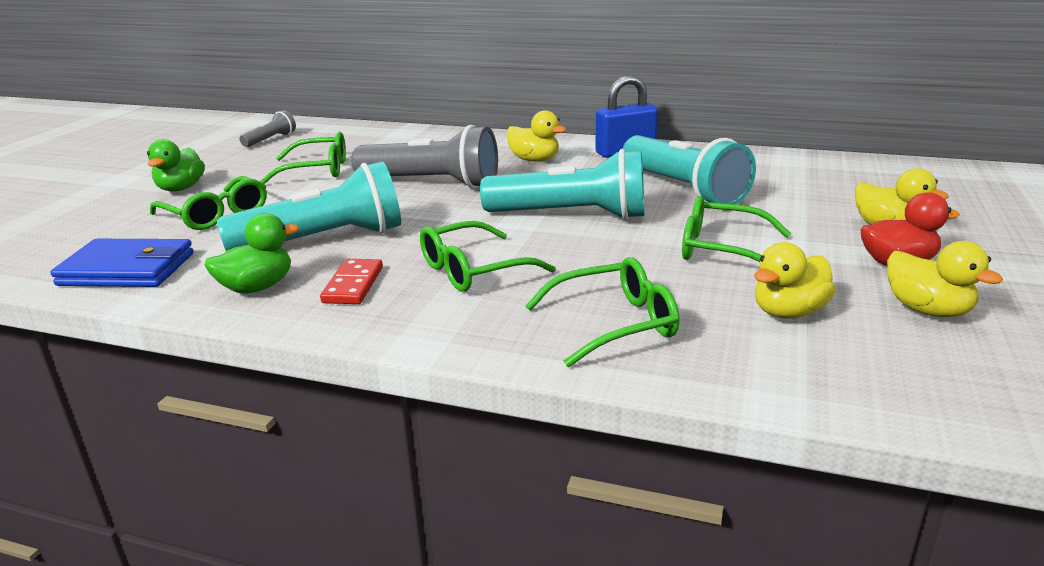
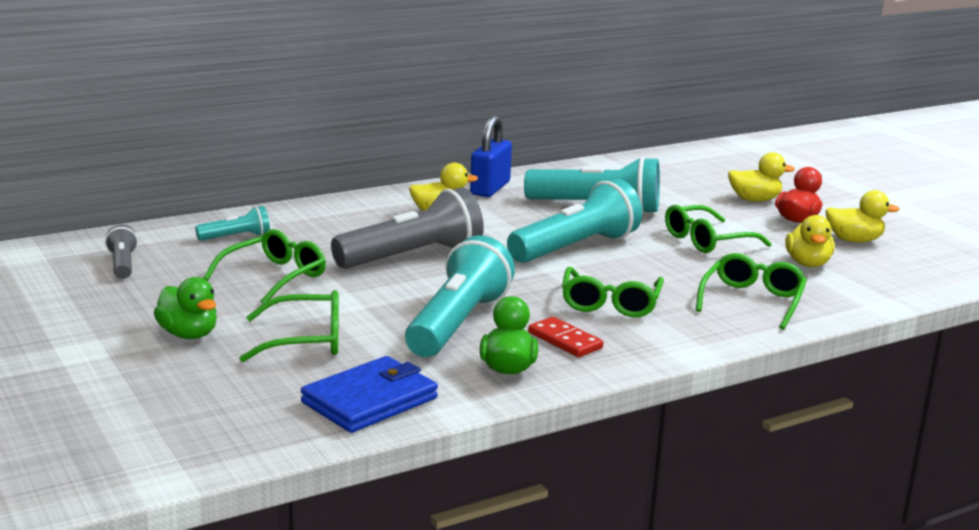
camera: 50 degrees left, 5 degrees down
(367, 140) = (236, 237): none -> turquoise flashlight

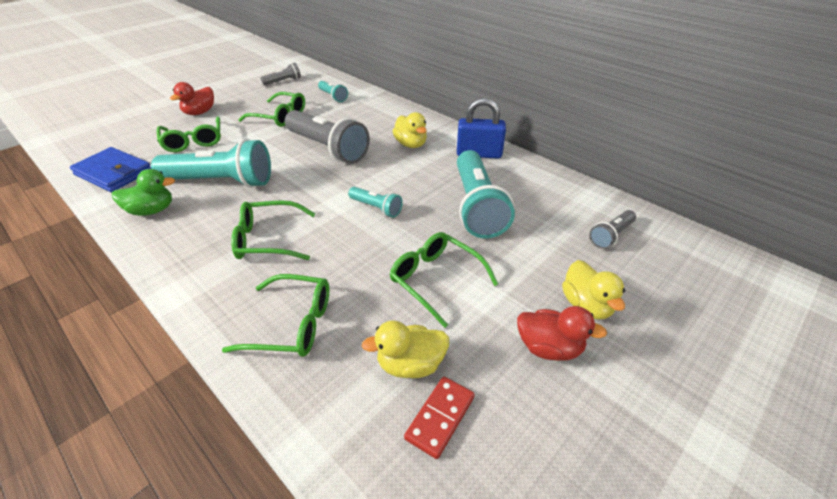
camera: 75 degrees right, 20 degrees up
(188, 334) = (200, 112): green duck -> red duck
(565, 340) = (196, 227): red domino -> red domino (440, 417)
(575, 248) = (376, 208): turquoise flashlight -> turquoise flashlight, size x0.48
(669, 173) = (611, 236): none -> grey flashlight
(854, 240) = (514, 410): yellow duck -> none

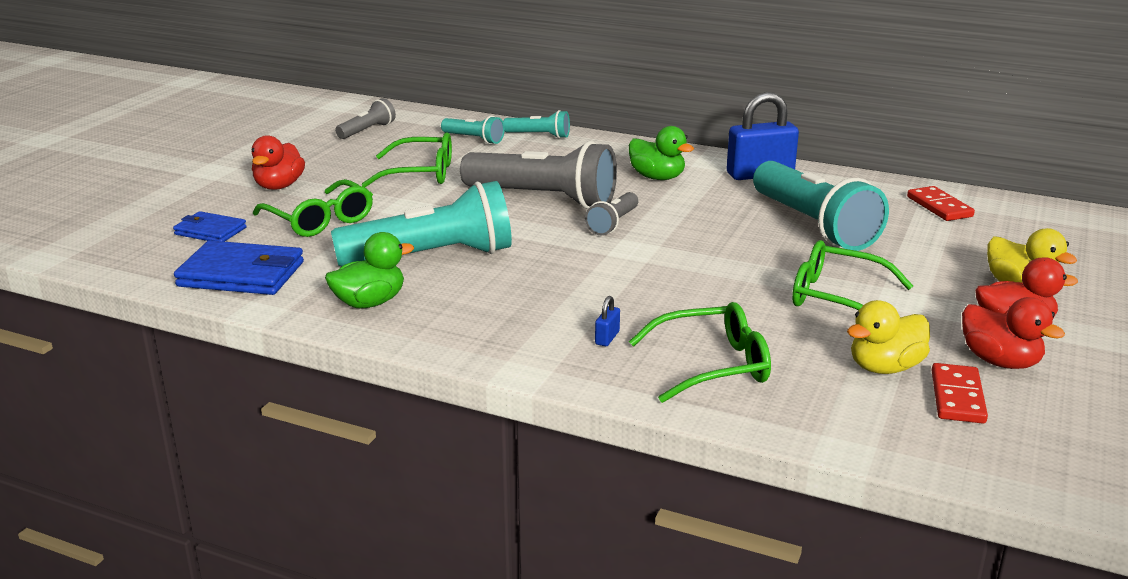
camera: 20 degrees left, 15 degrees down
(133, 138) = (210, 231): none -> blue wallet
(251, 277) = (607, 338): none -> blue padlock
(268, 239) = (582, 301): green glasses -> none
(376, 208) = (688, 248): turquoise flashlight -> turquoise flashlight (539, 136)
(411, 144) = (657, 177): yellow duck -> green duck
(507, 386) = (1000, 361): none -> red duck
(583, 208) = (939, 207): none -> red domino
(611, 236) = (993, 226): grey flashlight -> grey flashlight (613, 224)

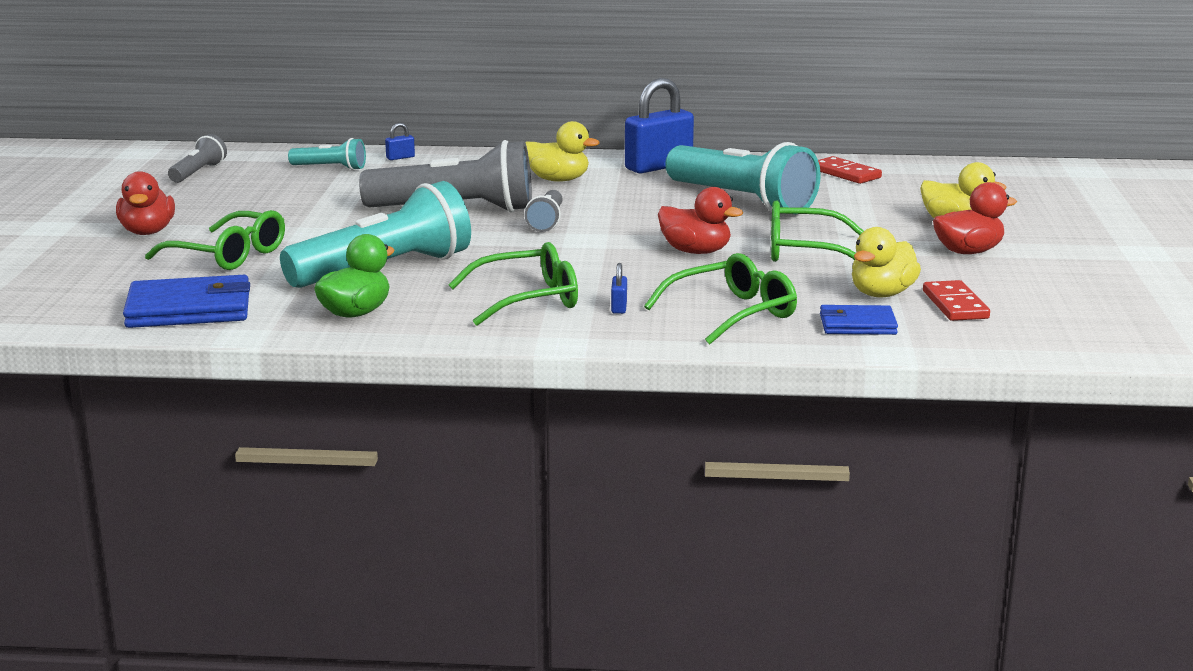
camera: 20 degrees left, 5 degrees down
(210, 231) = (110, 279): blue wallet -> blue wallet (857, 325)
(420, 173) = (299, 204): green glasses -> green glasses (527, 300)
(539, 136) = (400, 157): turquoise flashlight -> blue padlock
(657, 177) = (558, 180): green duck -> yellow duck
(1000, 361) = (973, 277): red duck -> red duck (695, 252)

